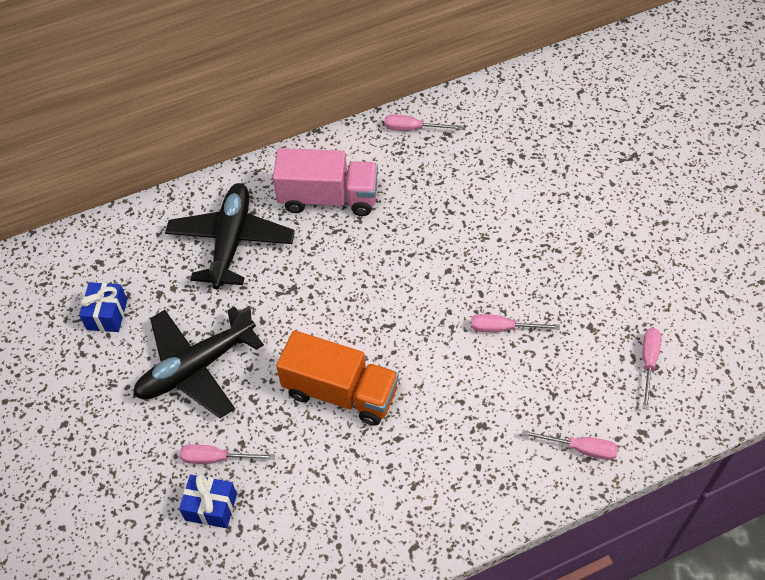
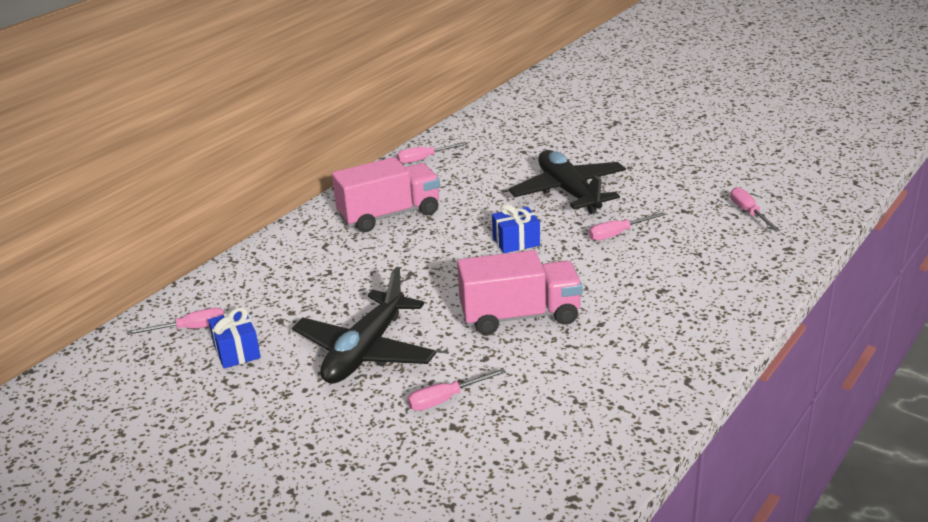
camera: 30 degrees left, 25 degrees down
(211, 507) = (473, 432): blue gift -> blue gift (516, 241)
(231, 242) = (322, 267): black plane -> black plane (569, 192)
(340, 392) = (520, 316): orange truck -> pink truck
(580, 448) = (753, 273): pink screwdriver -> pink screwdriver (190, 329)

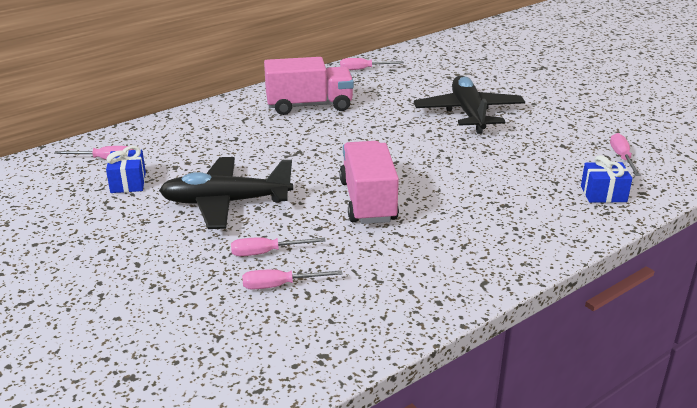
camera: 15 degrees right, 0 degrees up
(365, 351) = (226, 202): black plane -> black plane turned 45 degrees clockwise
(516, 241) = (400, 143): blue gift -> blue gift (603, 194)
(520, 316) = (368, 201): pink truck -> pink truck turned 105 degrees counterclockwise
(617, 234) = (492, 153): pink screwdriver -> pink screwdriver (280, 285)

